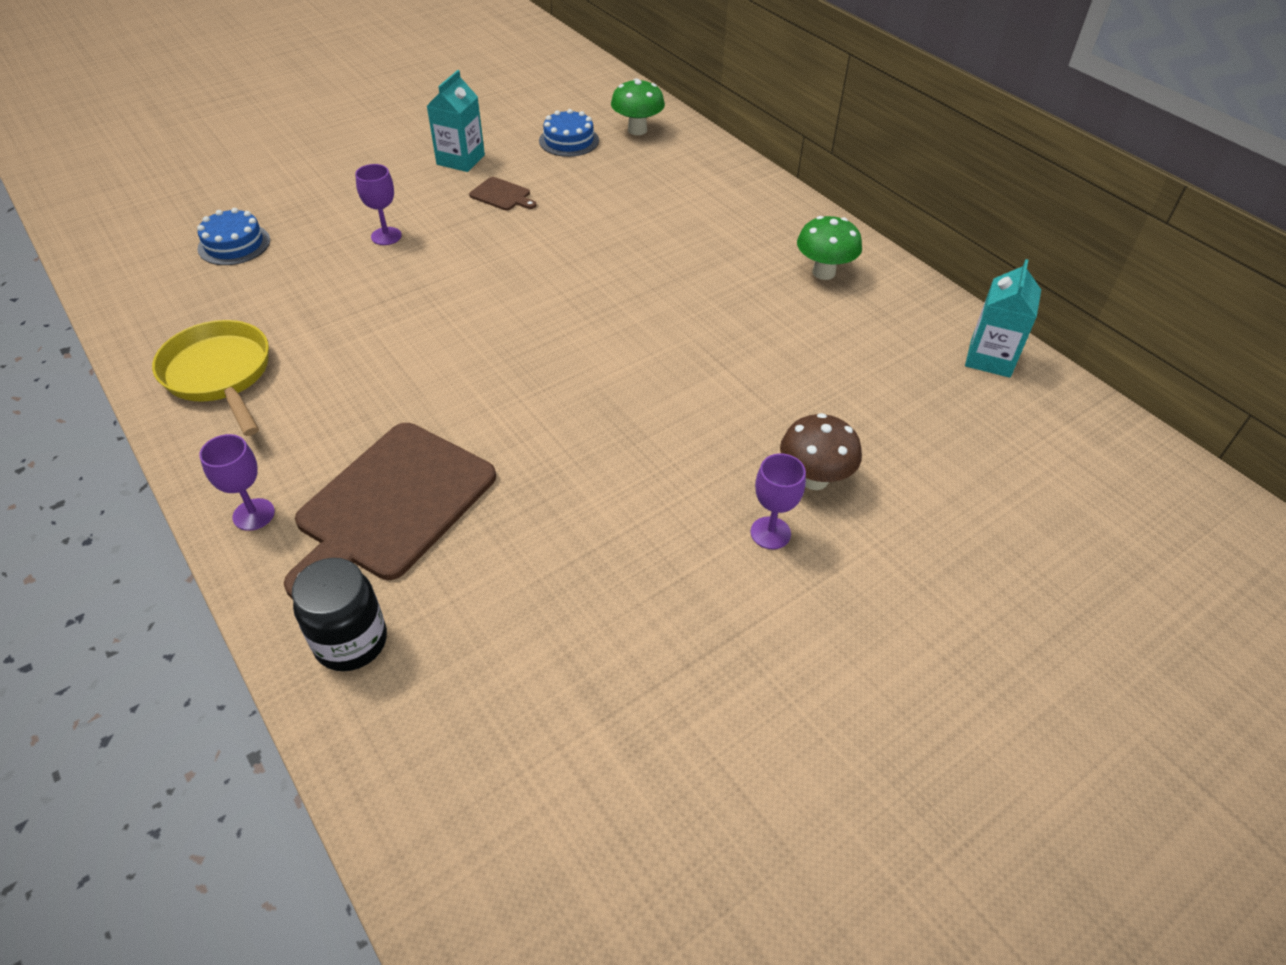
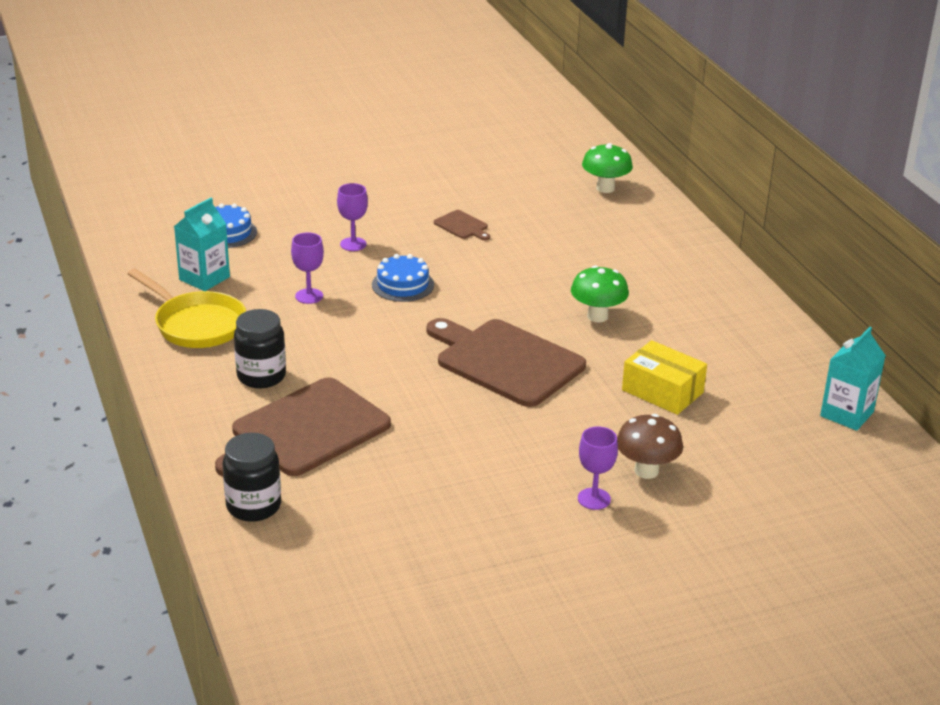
camera: 15 degrees right, 15 degrees down
(220, 375) = (196, 324): yellow pan -> yellow pan turned 150 degrees clockwise
(253, 514) = (202, 419): purple goblet -> purple goblet (309, 296)
(317, 434) = (261, 376): none -> black jar
(460, 160) = (435, 192): turquoise carton -> turquoise carton (204, 278)
(569, 141) = (538, 189): blue cake -> blue cake (403, 285)
(604, 358) = (505, 361): none -> brown cutting board
(789, 366) = (662, 391): none -> yellow box
(823, 272) = (727, 327): green mushroom -> green mushroom (597, 316)

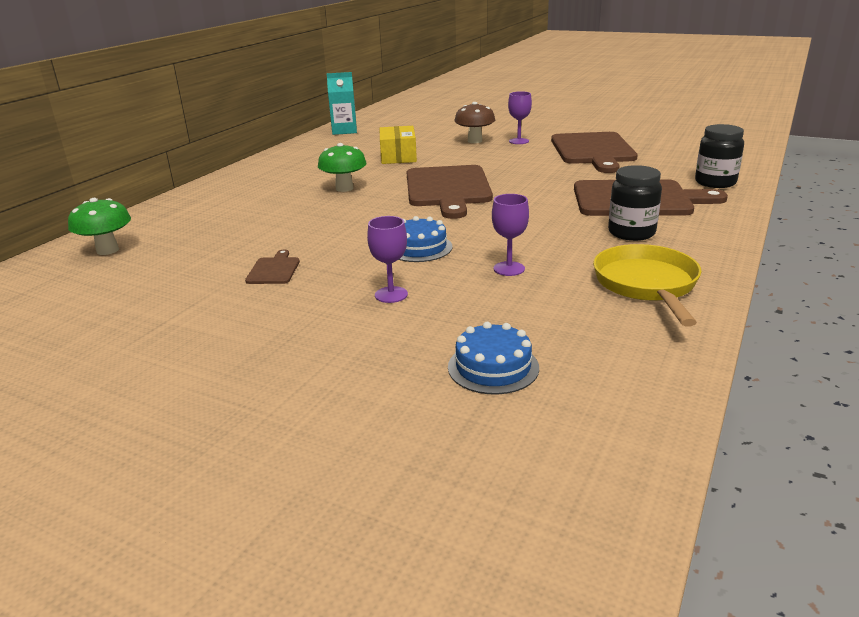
camera: 130 degrees left, 5 degrees down
(204, 278) = (588, 324): turquoise carton -> none
(470, 520) = (593, 150): none -> brown cutting board

